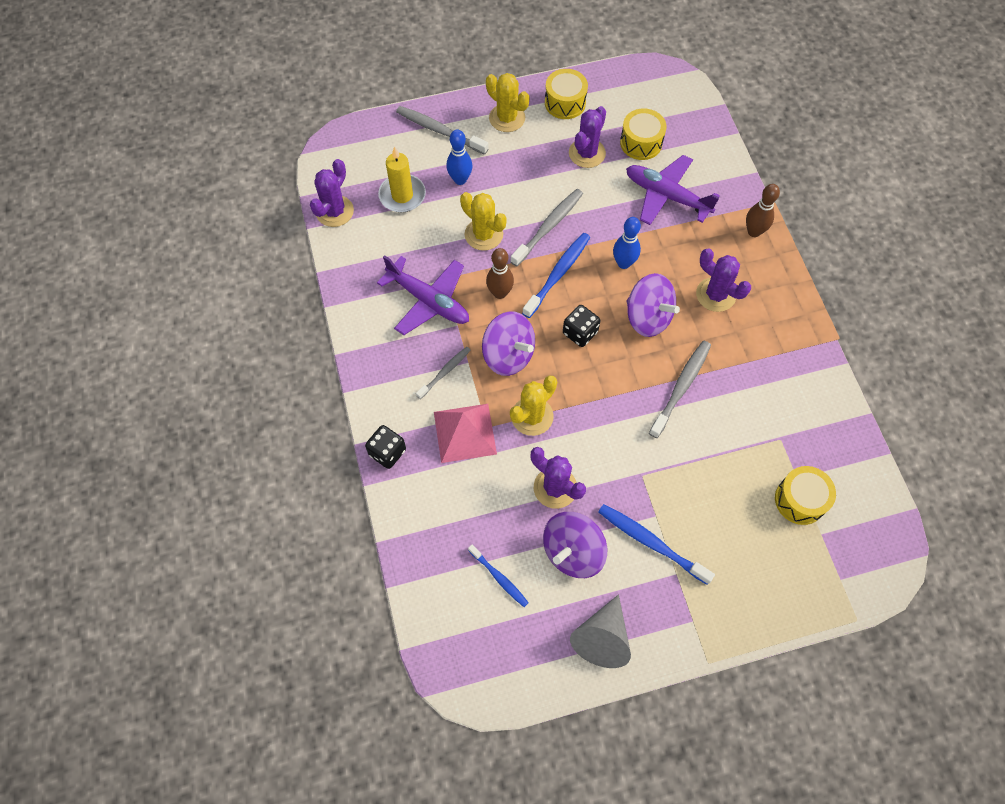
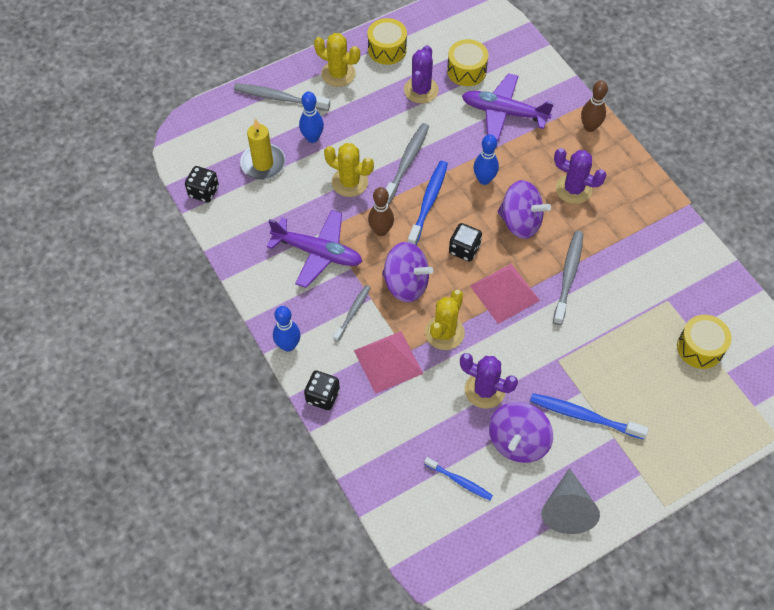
camera: 15 degrees left, 5 degrees down
(334, 211) = (204, 192): purple cactus -> black dice
(369, 390) = (288, 345): none -> blue bowling pin
(608, 389) = (504, 293): none -> pink pyramid

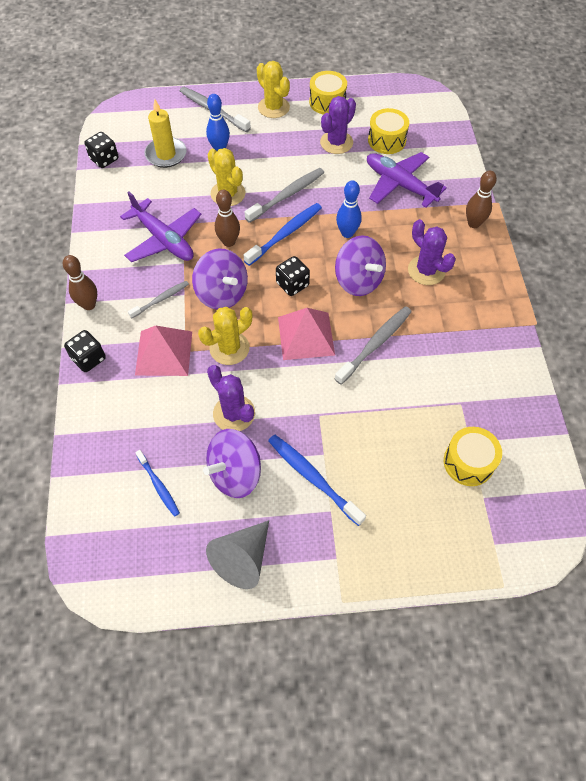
camera: 25 degrees right, 0 degrees up
(288, 345) = (89, 305): blue bowling pin -> brown bowling pin

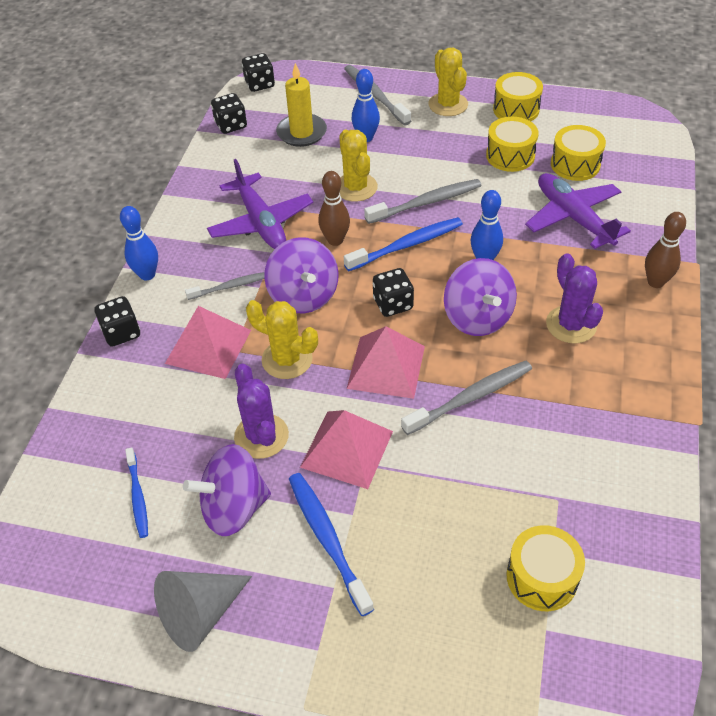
camera: 20 degrees right, 10 degrees down
(89, 305) = (147, 274): brown bowling pin -> blue bowling pin
(113, 117) = (259, 84): none -> black dice
(229, 348) = (287, 359): yellow cactus -> yellow cactus turned 45 degrees clockwise
(301, 406) = (347, 449): none -> pink pyramid
(336, 142) = (510, 156): purple cactus -> yellow drum

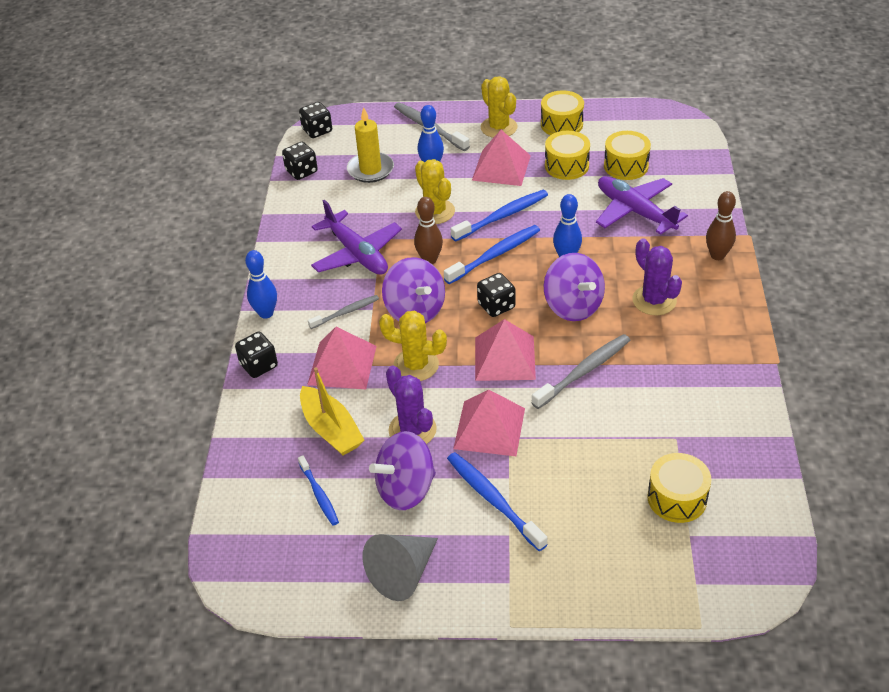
camera: 10 degrees left, 5 degrees down
(174, 420) = (331, 430): none -> yellow boat
(426, 203) = (502, 216): grey toothbrush -> blue toothbrush
(439, 148) = (501, 167): none -> pink pyramid

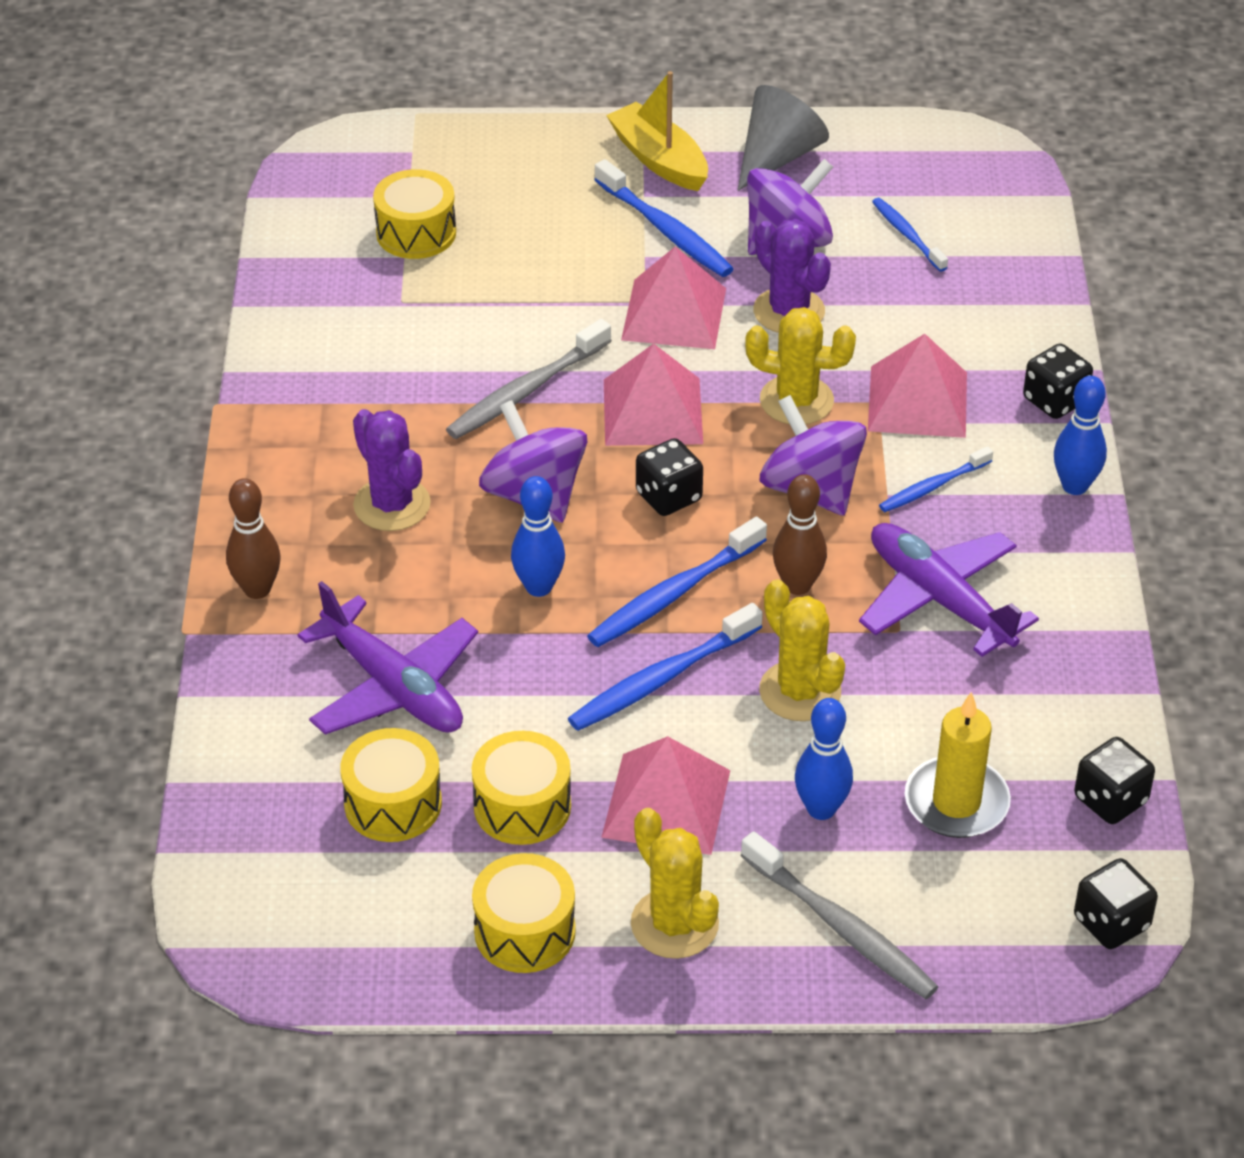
camera: 175 degrees right, 0 degrees up
(331, 430) = (911, 311): yellow boat -> yellow boat (659, 159)
(346, 312) = (933, 487): grey toothbrush -> blue toothbrush

